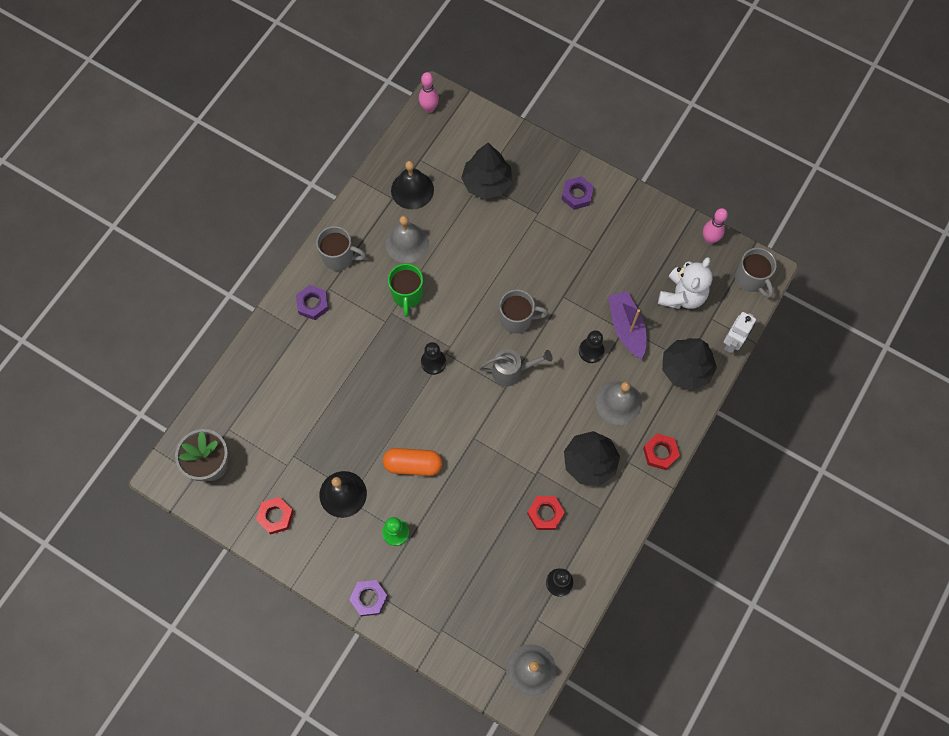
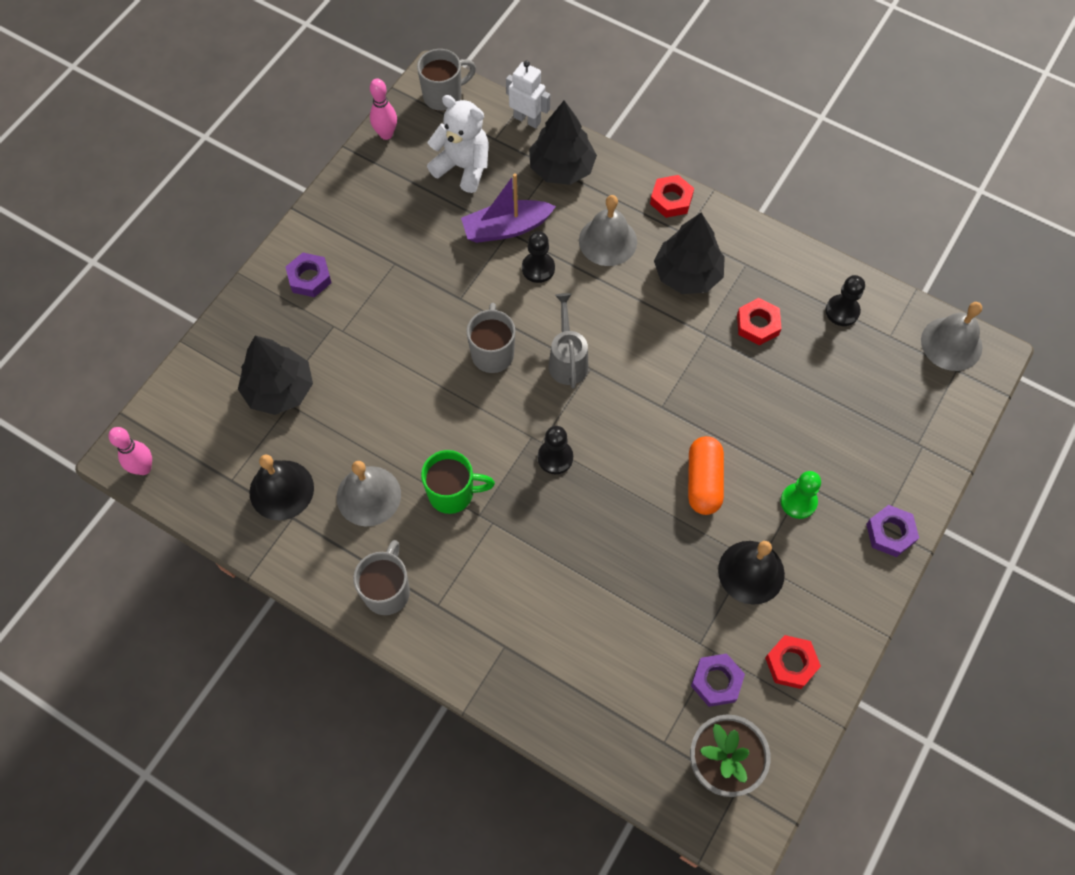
camera: 90 degrees left, 5 degrees down
(313, 304) = (463, 627): purple nut -> purple nut (716, 681)

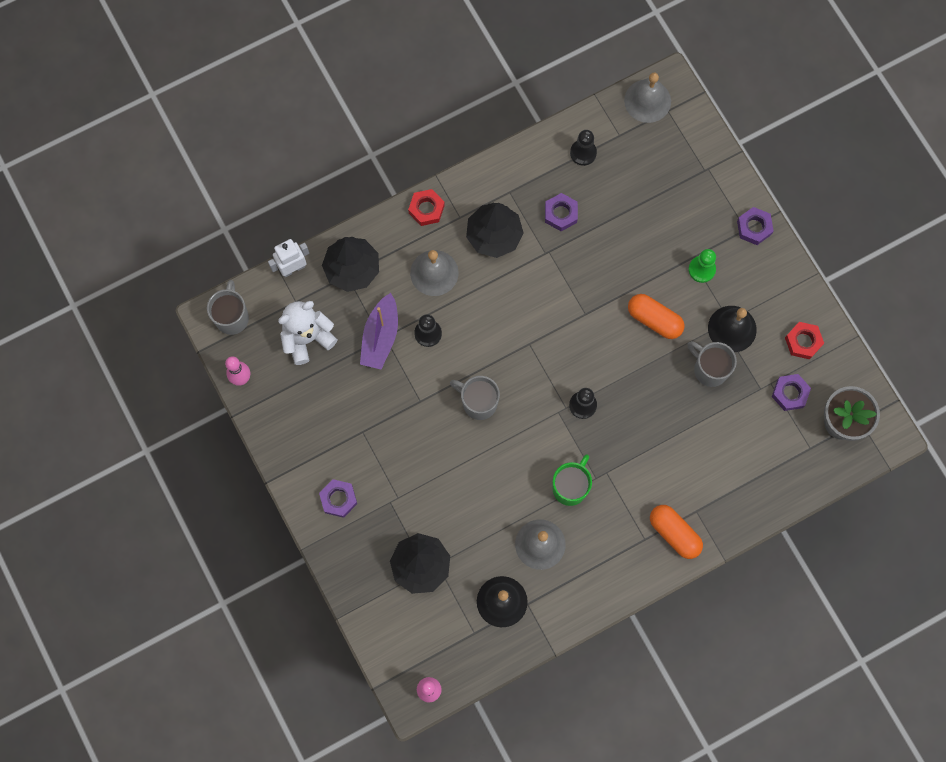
camera: 60 degrees left, 10 degrees up
(387, 591) = (616, 566): grey mug -> grey mug (709, 369)
(463, 635) = (674, 533): none -> orange capsule
(567, 360) = (514, 355): grey watering can -> none
(757, 324) = (560, 214): red nut -> purple nut

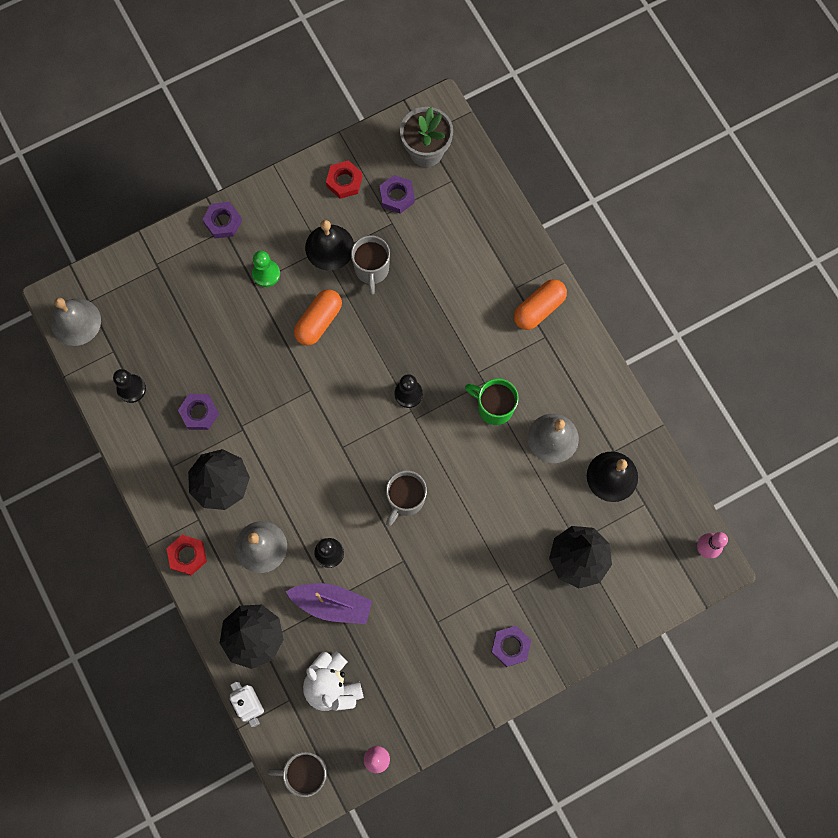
camera: 90 degrees left, 0 degrees up
(709, 369) = (372, 270): grey mug -> grey mug turned 45 degrees counterclockwise

